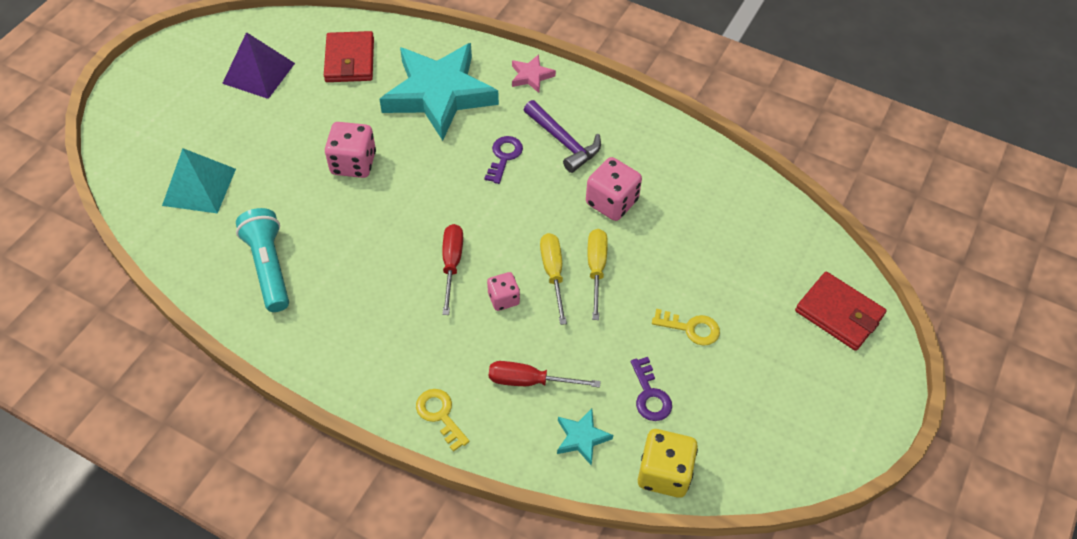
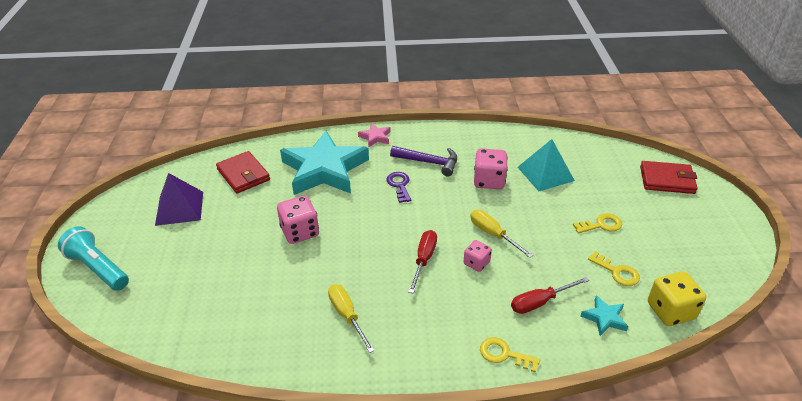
camera: 30 degrees left, 15 degrees down
(199, 187) = (190, 298): turquoise pyramid -> turquoise pyramid (545, 174)
(269, 267) = (293, 324): turquoise flashlight -> turquoise flashlight (98, 268)
(451, 264) = (424, 260): red screwdriver -> red screwdriver turned 45 degrees clockwise
(596, 269) = (516, 220): yellow screwdriver -> yellow screwdriver (347, 316)
(650, 395) = (617, 272): purple key -> yellow key

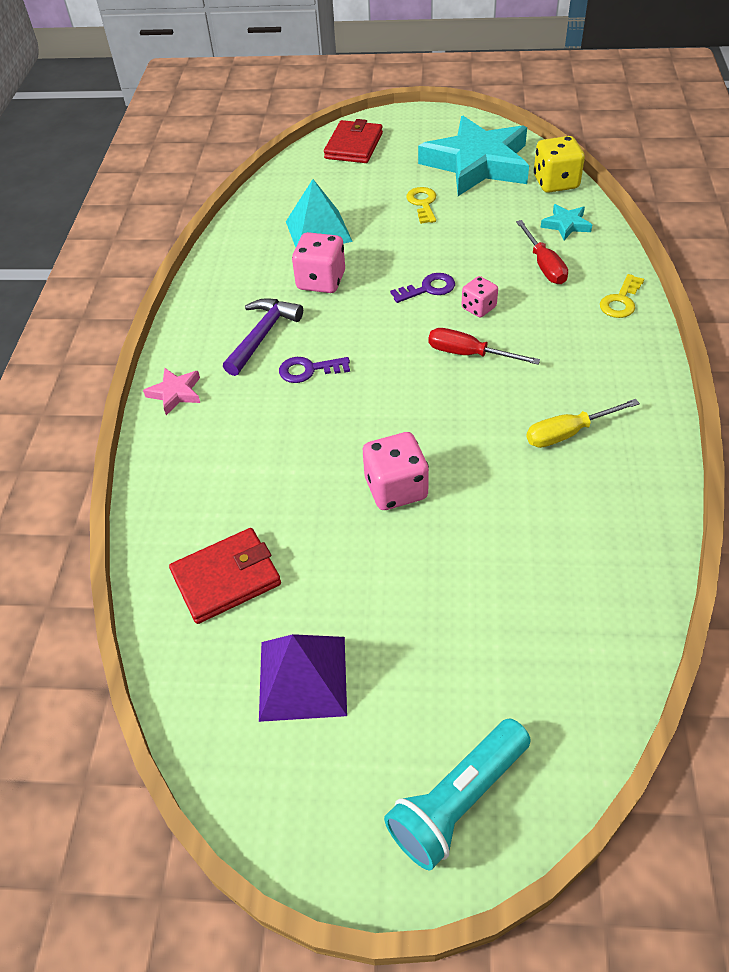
camera: 80 degrees left, 10 degrees up
(324, 169) = (244, 459): turquoise star -> turquoise star (477, 164)
(493, 234) = (428, 289): yellow screwdriver -> purple key
(617, 272) = (499, 205): yellow key -> none

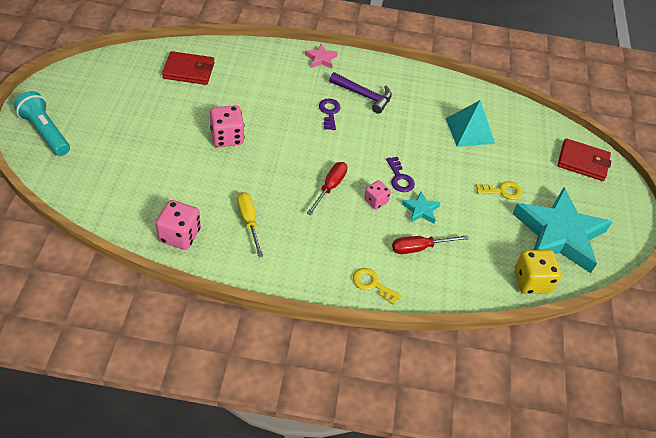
camera: 85 degrees right, 0 degrees up
(226, 578) = (189, 71): red wallet -> red wallet turned 60 degrees counterclockwise
(302, 678) = (125, 91): purple pyramid -> none
(321, 281) = (414, 126): pink dice -> pink dice (180, 235)
(566, 225) = (471, 274): turquoise star -> turquoise star (421, 210)

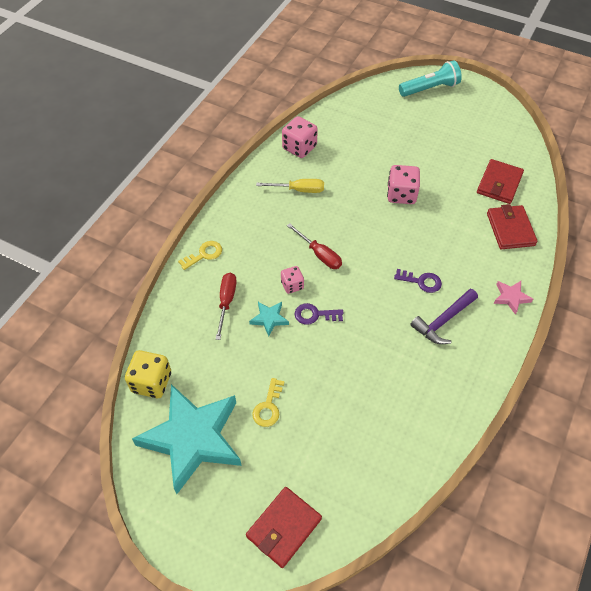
camera: 115 degrees right, 5 degrees up
(245, 61) = (510, 229): none -> red wallet
(469, 131) = (367, 412): turquoise pyramid -> none

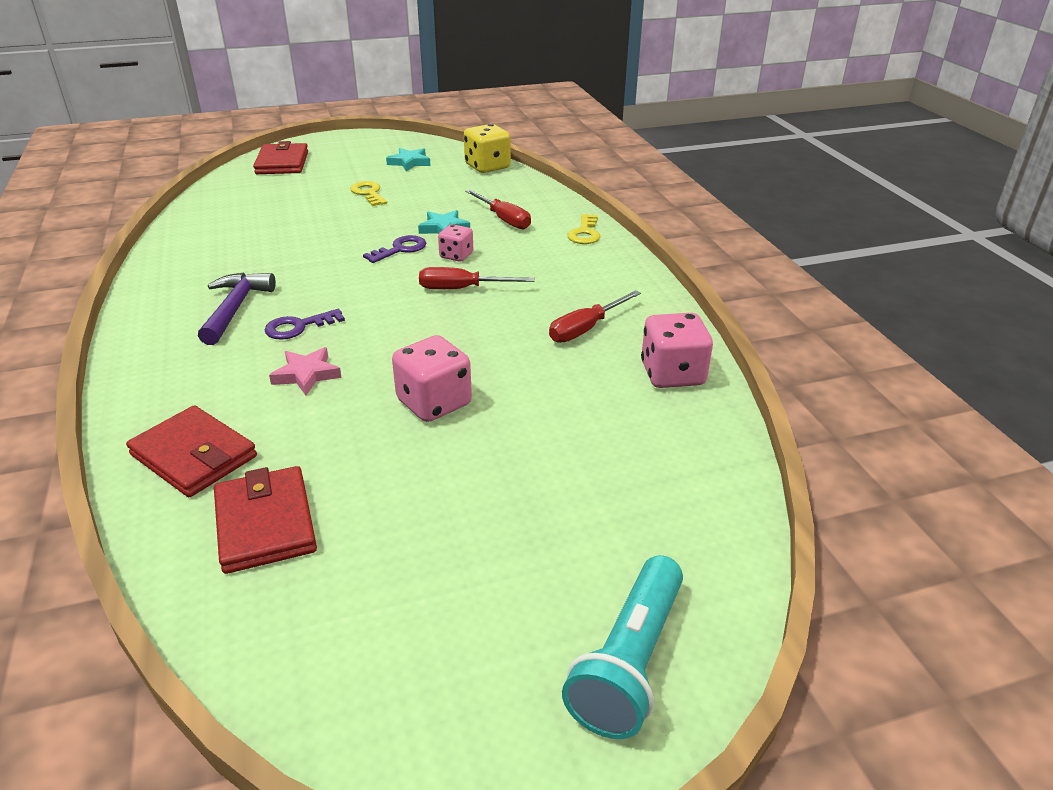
camera: 135 degrees right, 20 degrees down
(193, 439) = (409, 162): turquoise star -> turquoise star, size x0.40
(298, 190) = (586, 329): yellow screwdriver -> red screwdriver
(511, 297) = (145, 371): pink star -> pink star (307, 374)

